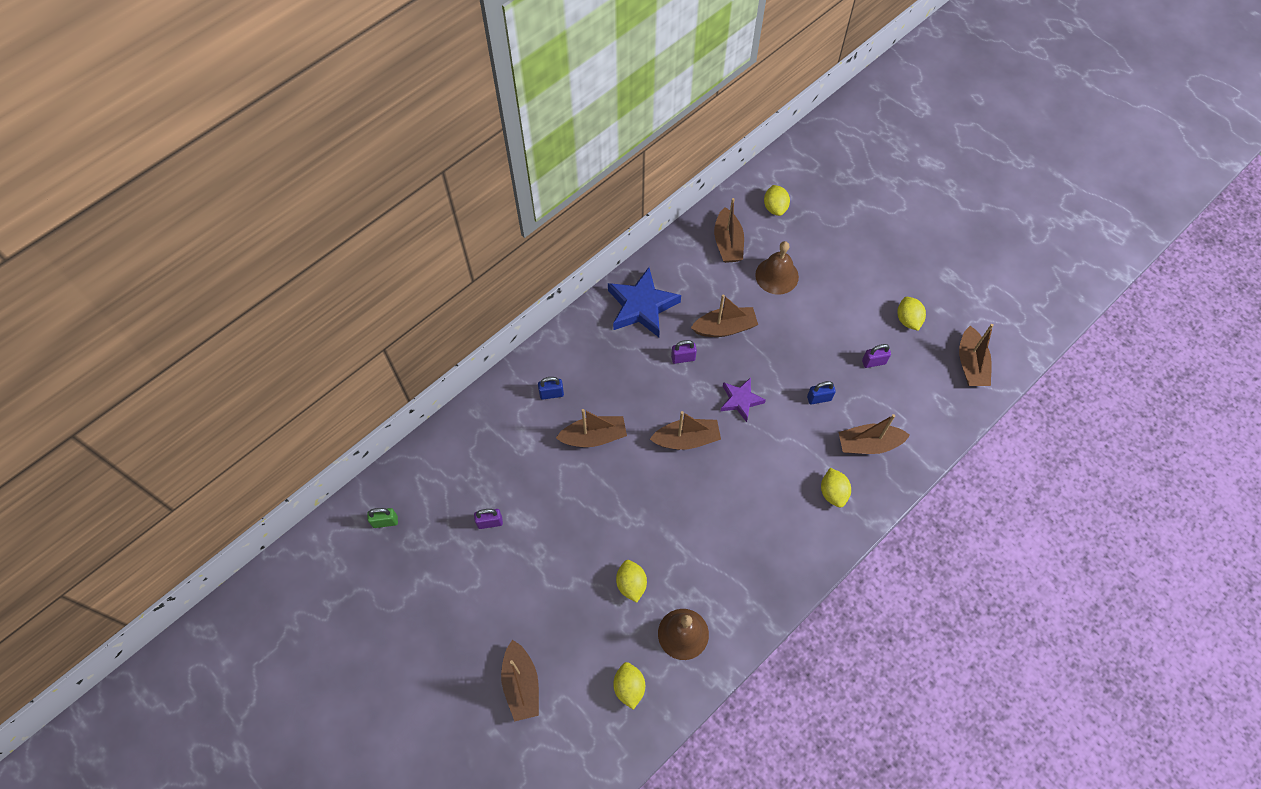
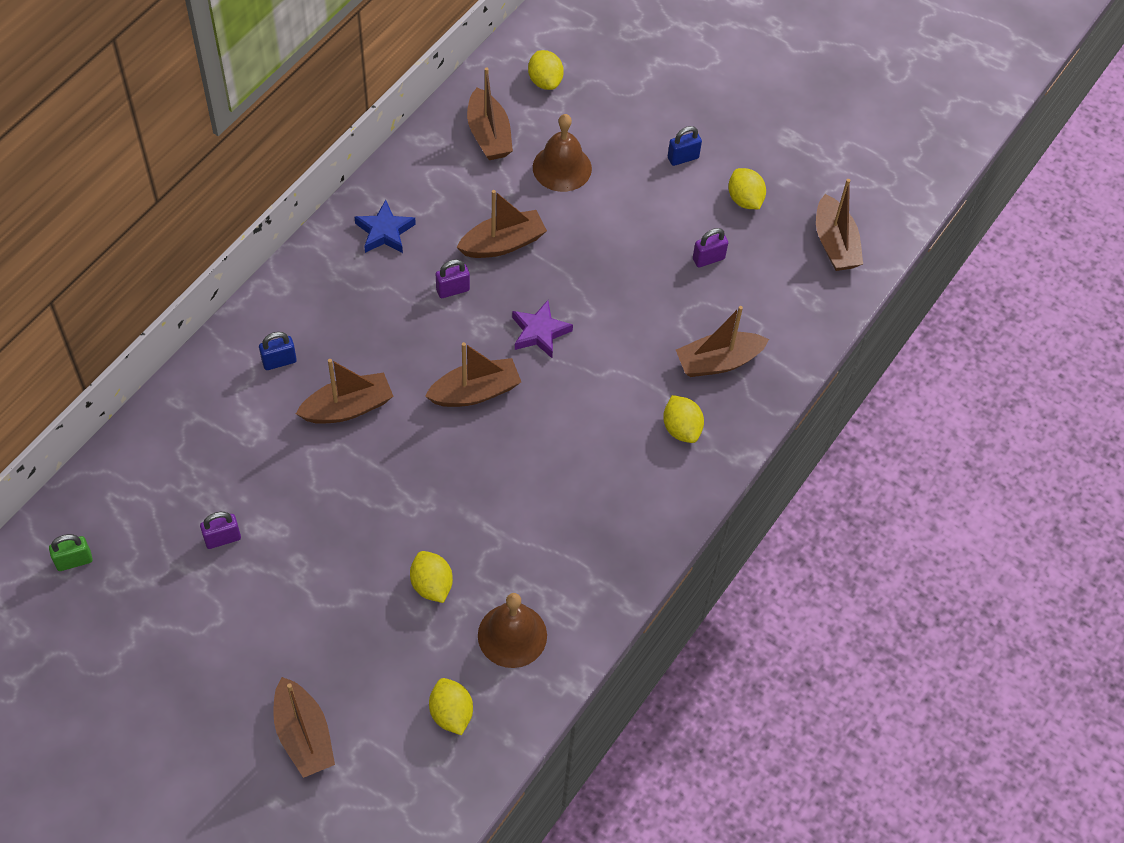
camera: 15 degrees left, 5 degrees down
(642, 306) = (385, 232): blue star -> blue star, size x0.59
(819, 398) = (644, 314): blue padlock -> blue padlock (683, 158)

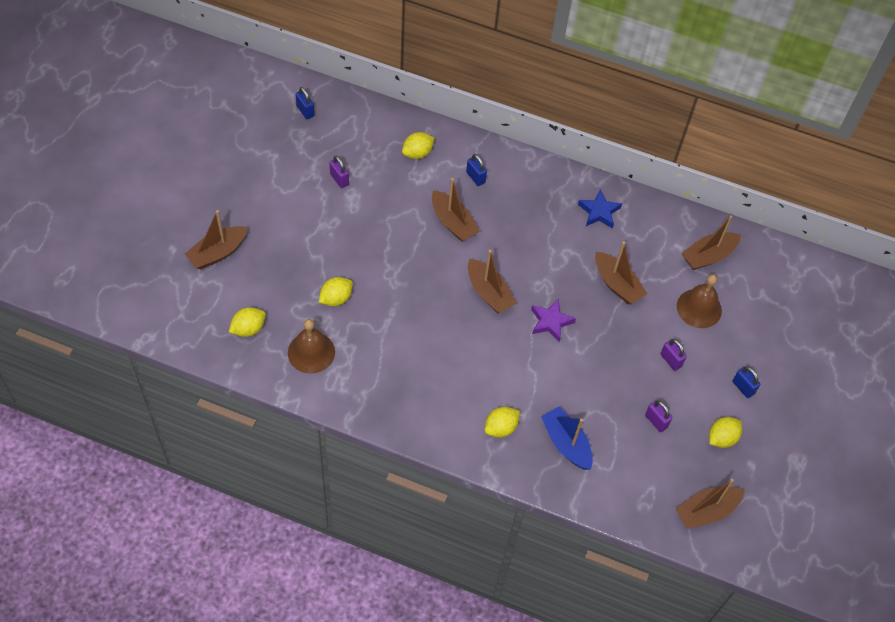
camera: 75 degrees right, 0 degrees up
(74, 561) = (305, 111): green padlock -> blue padlock
(453, 290) = (566, 262): purple padlock -> purple padlock (671, 360)
(545, 81) = (773, 282): yellow lemon -> yellow lemon (417, 153)
(718, 362) = (566, 443): brown boat -> blue boat

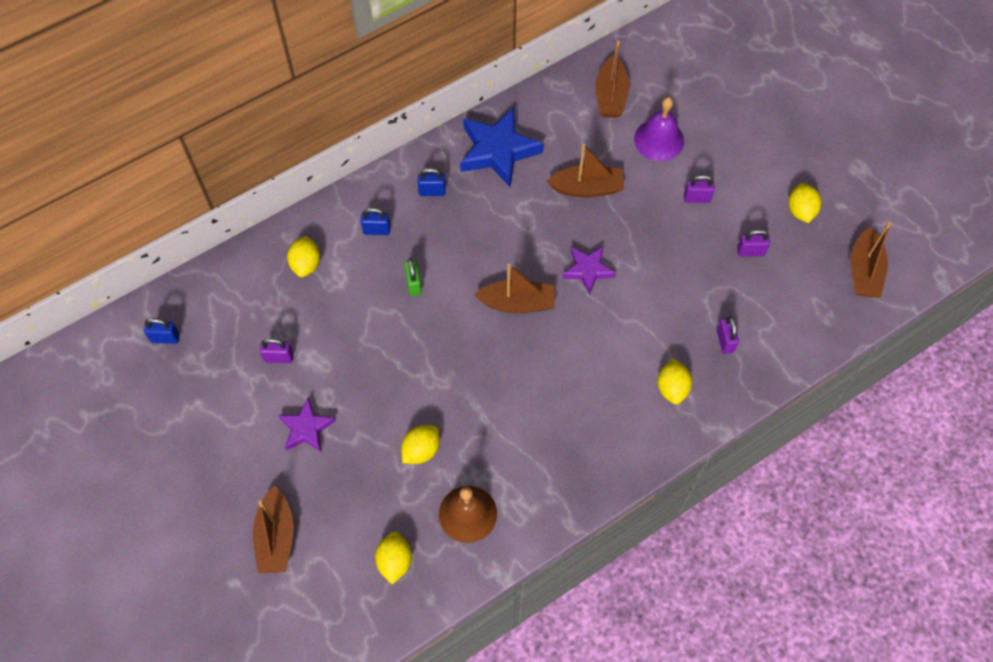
camera: 50 degrees left, 5 degrees up
(302, 224) = (306, 428): none -> purple star
(336, 298) = (421, 450): yellow lemon -> yellow lemon turned 45 degrees clockwise
(453, 223) = (414, 284): brown boat -> green padlock
(566, 443) = (725, 341): blue boat -> purple padlock
(599, 212) = (498, 151): blue star -> blue star, size x1.70
(699, 308) = (659, 140): brown bell -> purple bell
(743, 387) = (762, 160): blue padlock -> blue padlock (432, 191)

